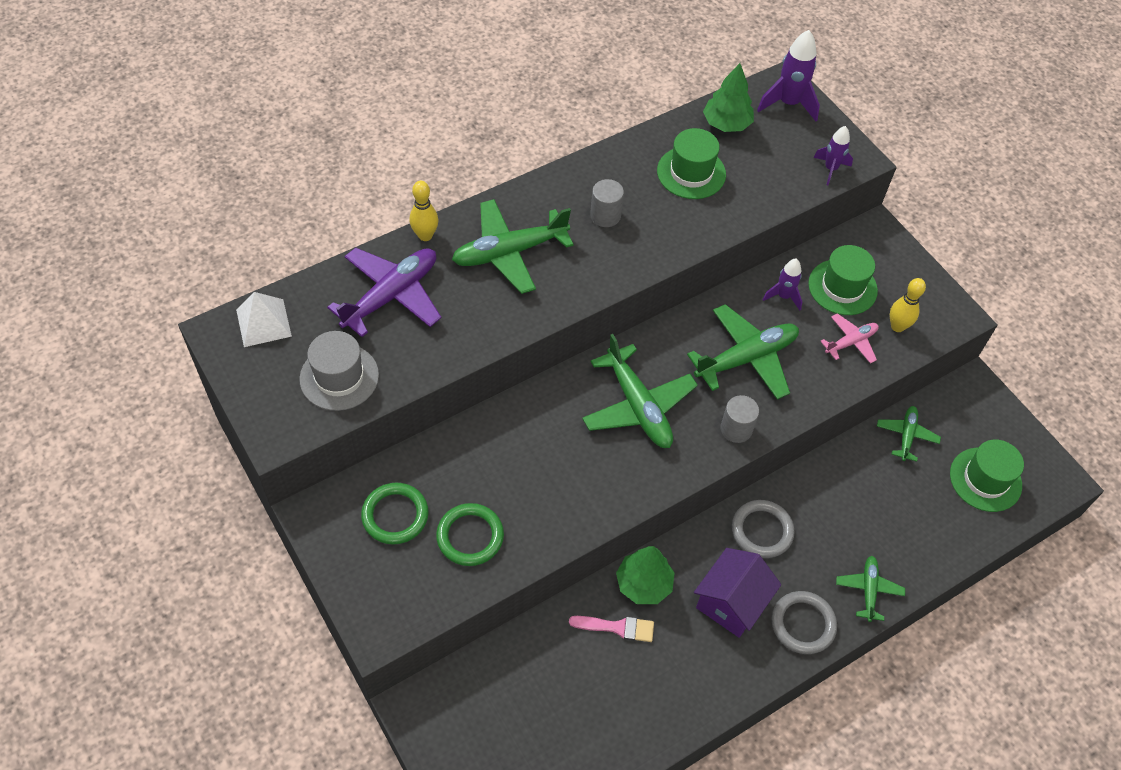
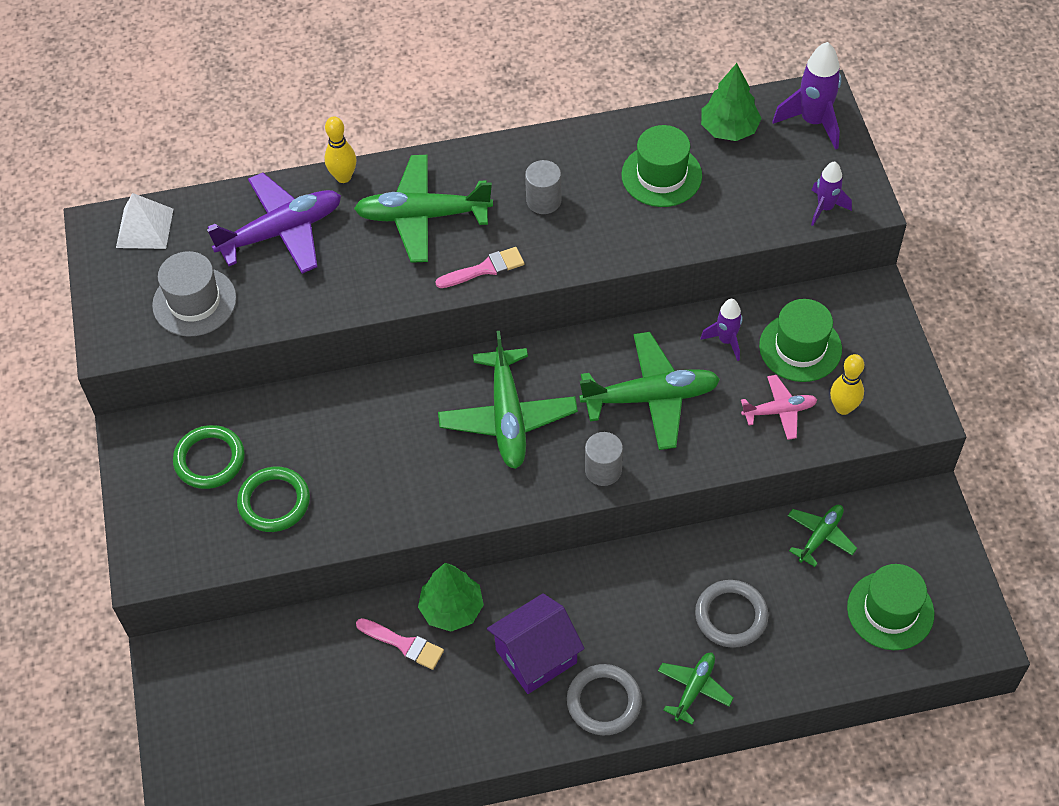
camera: 25 degrees right, 0 degrees up
(583, 284) = (485, 269): none -> pink brush
(762, 531) = (605, 591): grey ring -> grey ring (731, 616)

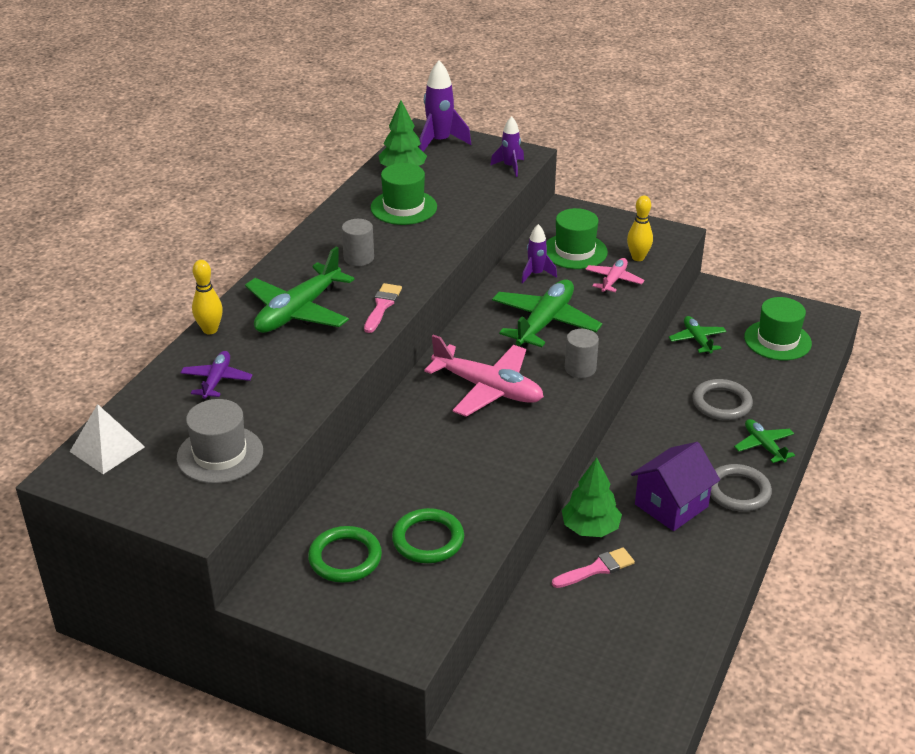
camera: 55 degrees left, 20 degrees down
(282, 231) = (217, 380): purple plane -> purple plane, size x0.55
(508, 417) = (488, 389): green plane -> pink plane
(536, 656) = (671, 505): purple house -> purple house turned 45 degrees clockwise

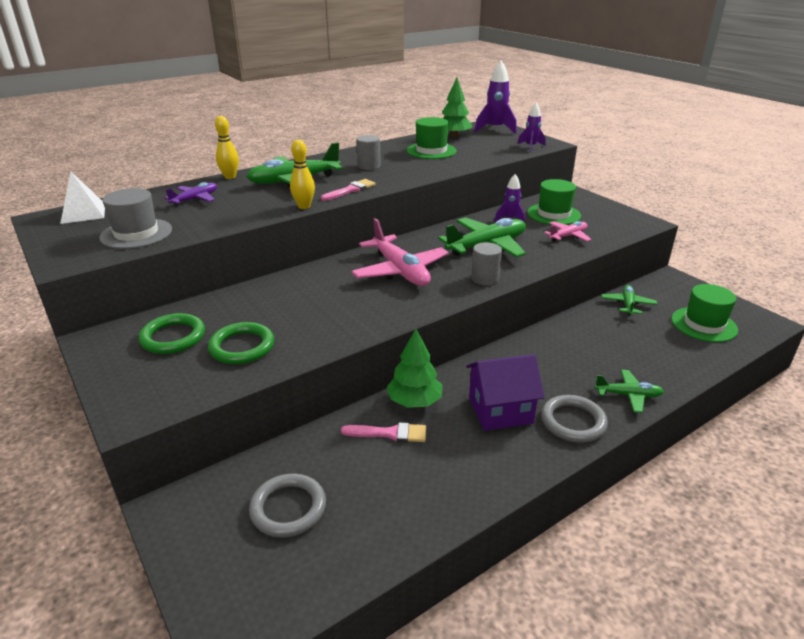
camera: 30 degrees right, 5 degrees down
(638, 257) = (602, 228): yellow bowling pin -> yellow bowling pin (304, 206)
(721, 403) = (613, 352): grey ring -> grey ring (288, 508)
(763, 446) = (628, 395): green plane -> green plane turned 90 degrees clockwise

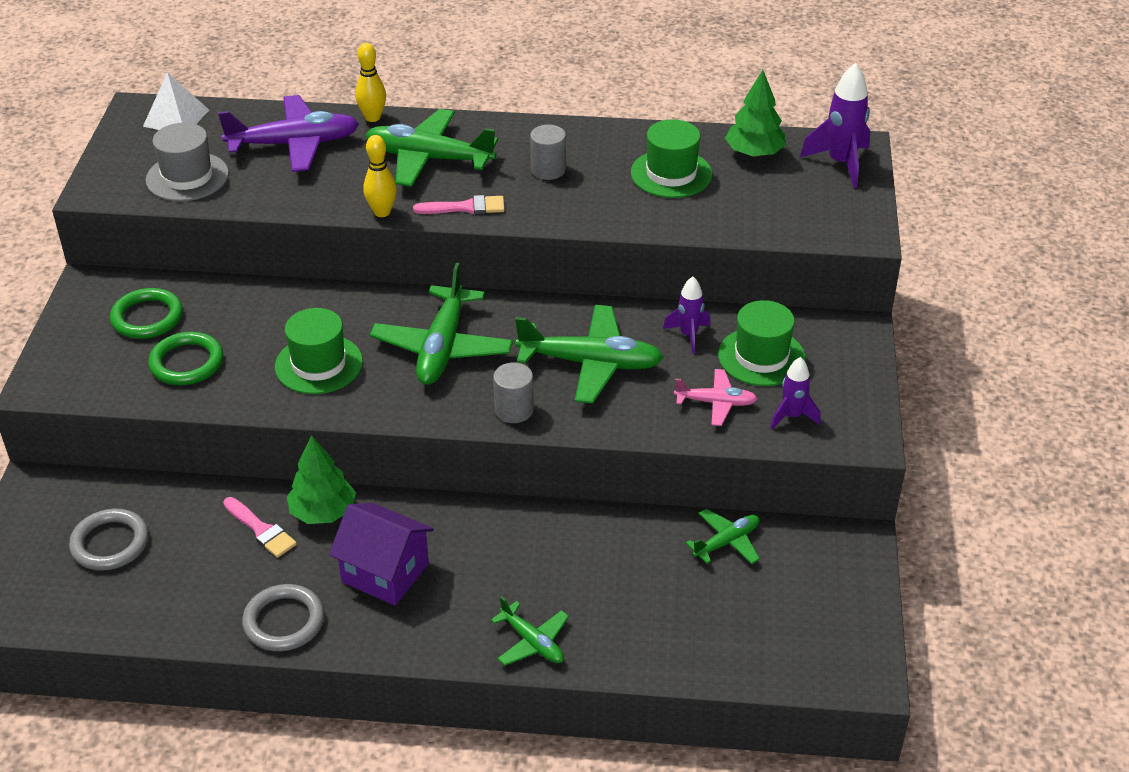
camera: 40 degrees right, 10 degrees up
(195, 199) = (295, 144): purple plane -> purple plane, size x1.83
(400, 271) = (442, 348): pink plane -> green plane
(530, 147) = (822, 229): purple rocket -> purple rocket (792, 416)
(573, 422) = (433, 629): grey ring -> grey ring (284, 621)
(704, 324) = (773, 626): green hat -> green hat (319, 364)

